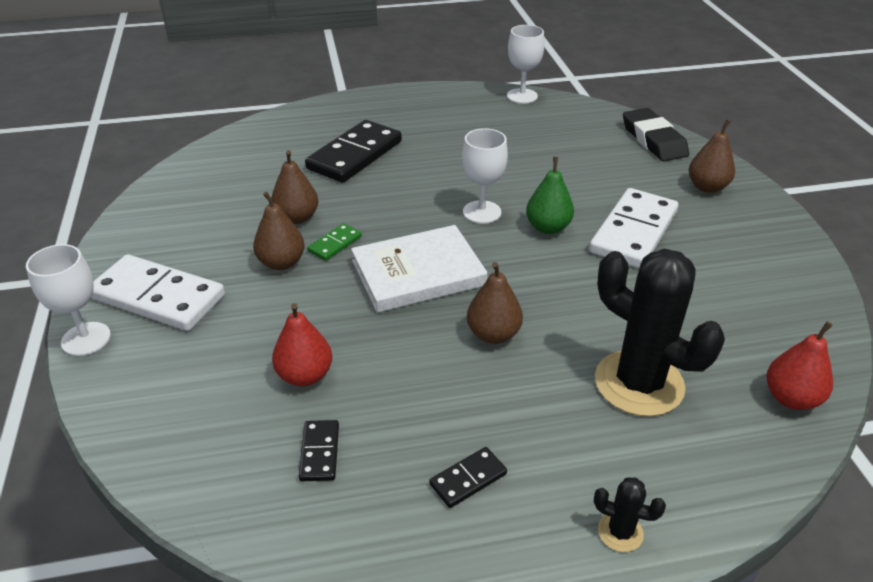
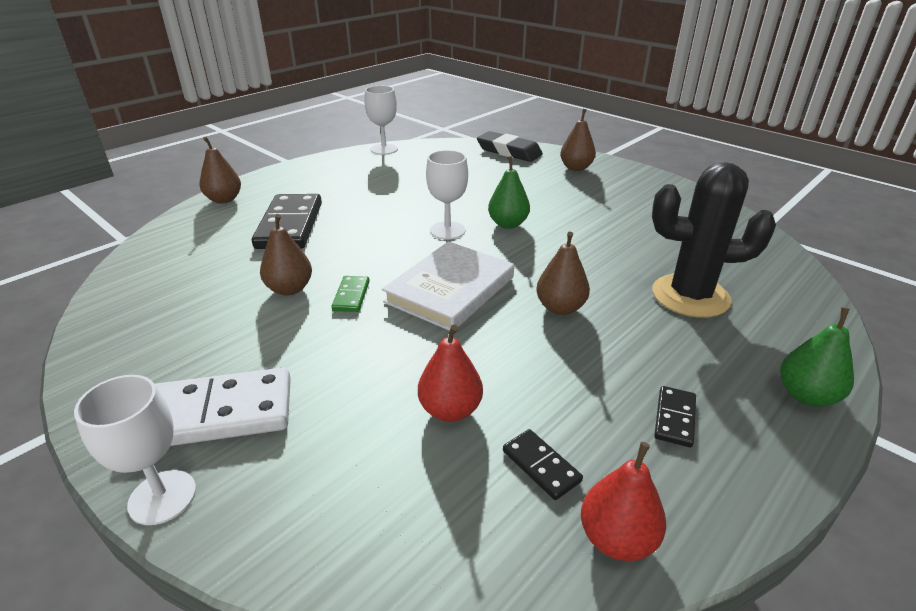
camera: 35 degrees left, 5 degrees down
(281, 263) = (317, 329): brown pear -> brown pear (224, 200)
(620, 532) = (806, 396): black cactus -> green pear
(633, 232) = (566, 207): white domino -> none
(791, 398) = (775, 266): red pear -> red pear (617, 539)

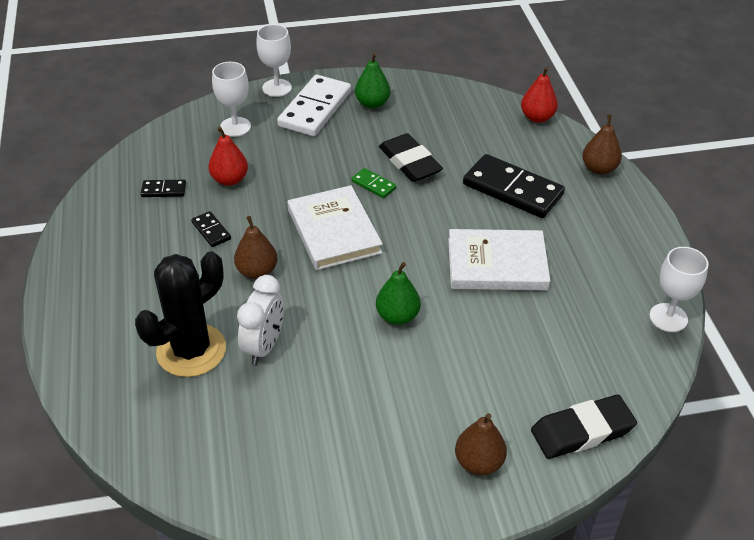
camera: 125 degrees right, 10 degrees up
(289, 289) = (409, 162): brown pear -> black eraser
(399, 206) = (497, 264): none -> white book
(447, 230) = (421, 272): white goblet -> white goblet (235, 127)
(617, 539) = (109, 190): red pear -> red pear (537, 117)
(625, 264) = (264, 346): none -> white clock
(675, 418) = (127, 253): black domino -> black domino (211, 231)
(806, 396) = (69, 320): green pear -> green pear (372, 103)

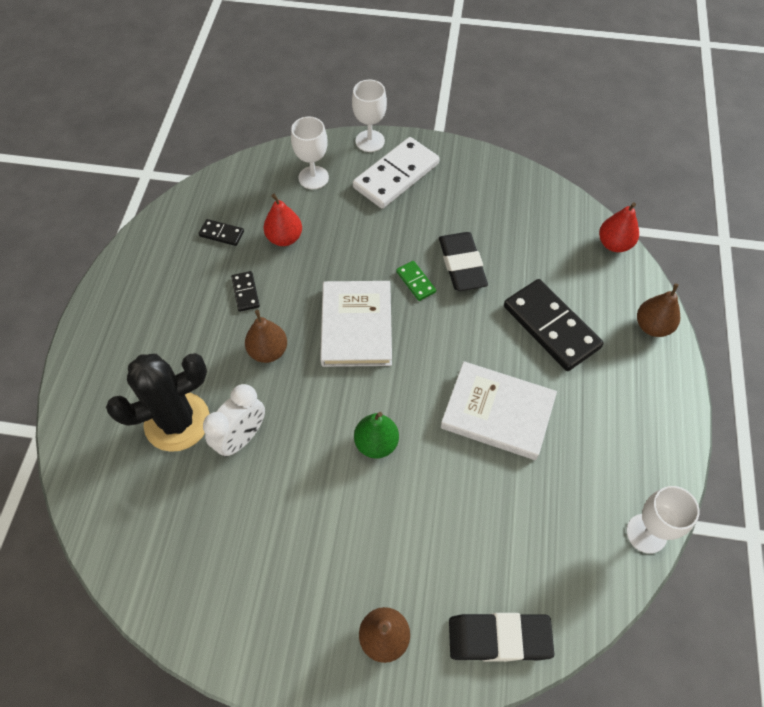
camera: 20 degrees right, 15 degrees up
(372, 103) = (454, 183): green pear -> none

